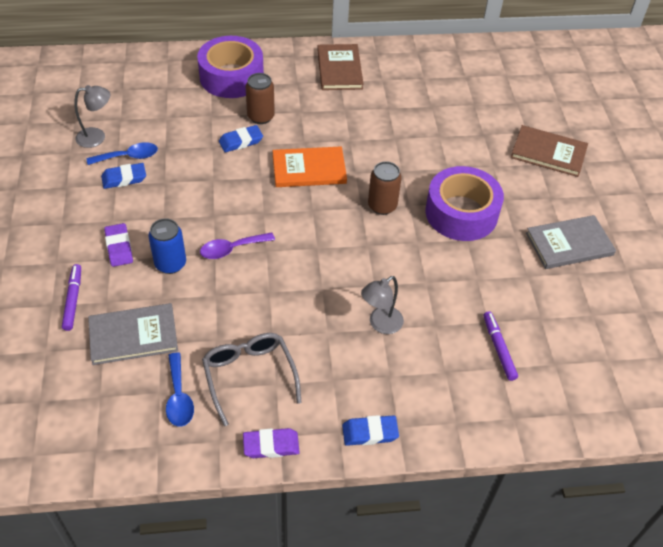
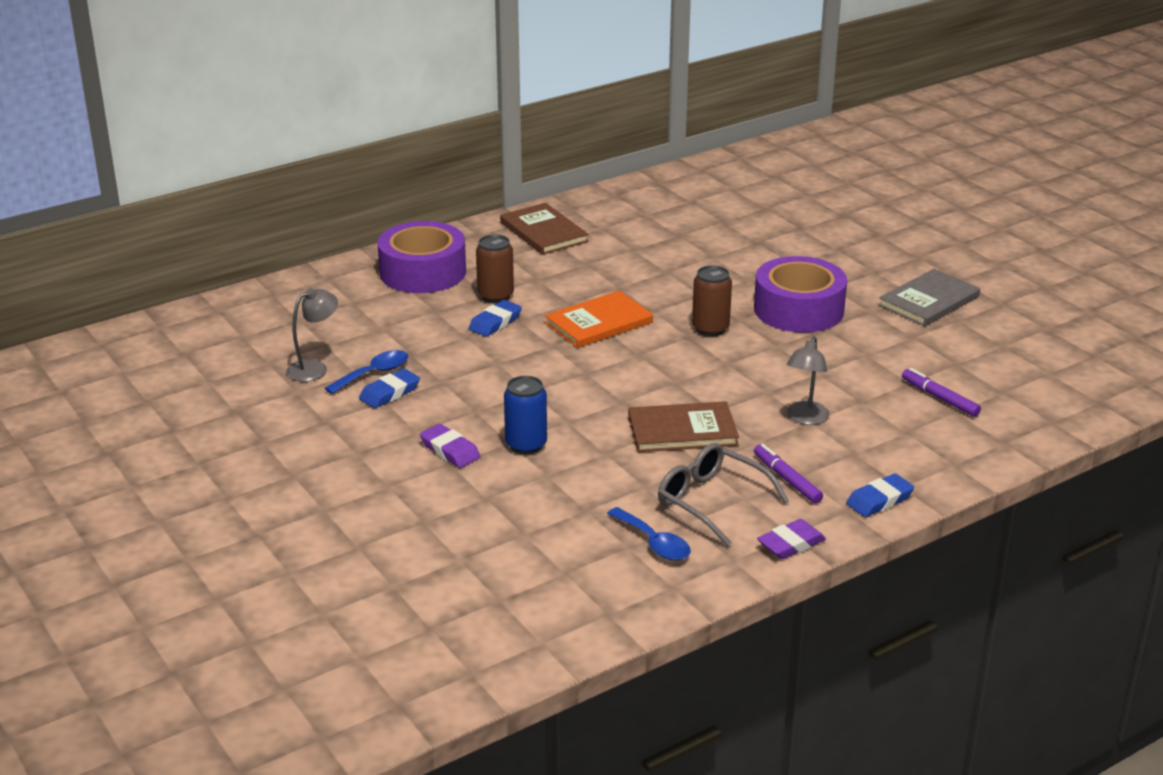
camera: 25 degrees left, 20 degrees down
(73, 300) = (444, 509): purple marker -> purple marker (787, 479)
(133, 335) = (548, 514): grey book -> none
(231, 249) = (582, 411): purple spoon -> none
(548, 153) = (839, 238): brown book -> brown book (682, 431)

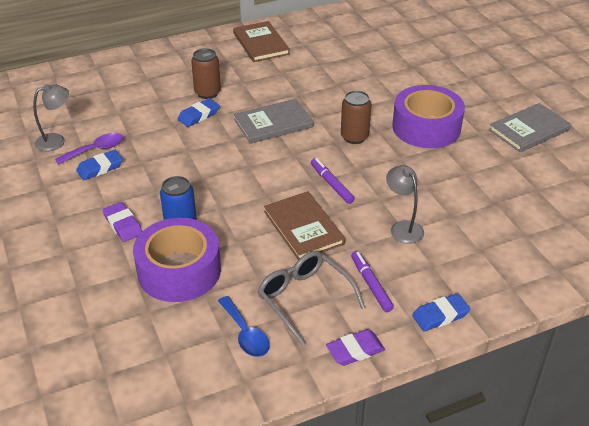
camera: 10 degrees right, 10 degrees up
(374, 373) = (96, 150): blue spoon -> purple spoon
(423, 272) = (164, 68): purple tape -> purple tape (179, 270)
(599, 323) = (273, 123): orange book -> grey book
(682, 431) = (303, 227): brown book -> brown book turned 60 degrees clockwise
(805, 418) = (403, 227): grey lamp -> grey lamp turned 120 degrees clockwise
(939, 398) = (515, 220): purple marker -> purple marker (331, 184)

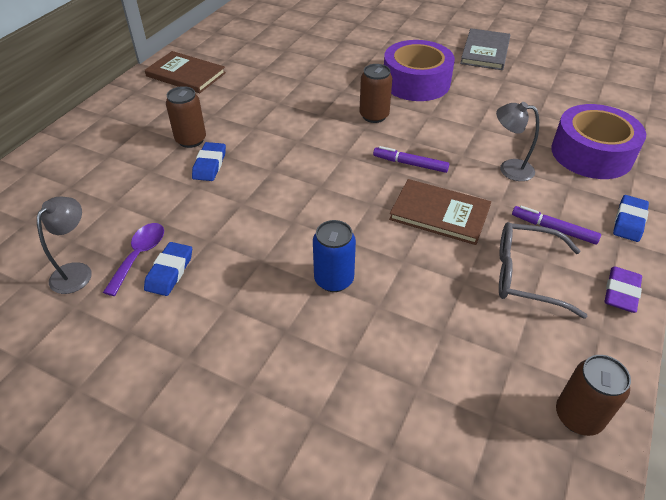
camera: 40 degrees left, 5 degrees up
(123, 225) = (273, 316): purple eraser -> none
(179, 270) = (391, 324): purple tape -> purple tape (591, 153)
(215, 388) = (578, 416): none -> brown can
(245, 334) = (528, 343): blue spoon -> none
(273, 123) = (291, 138): grey book -> none

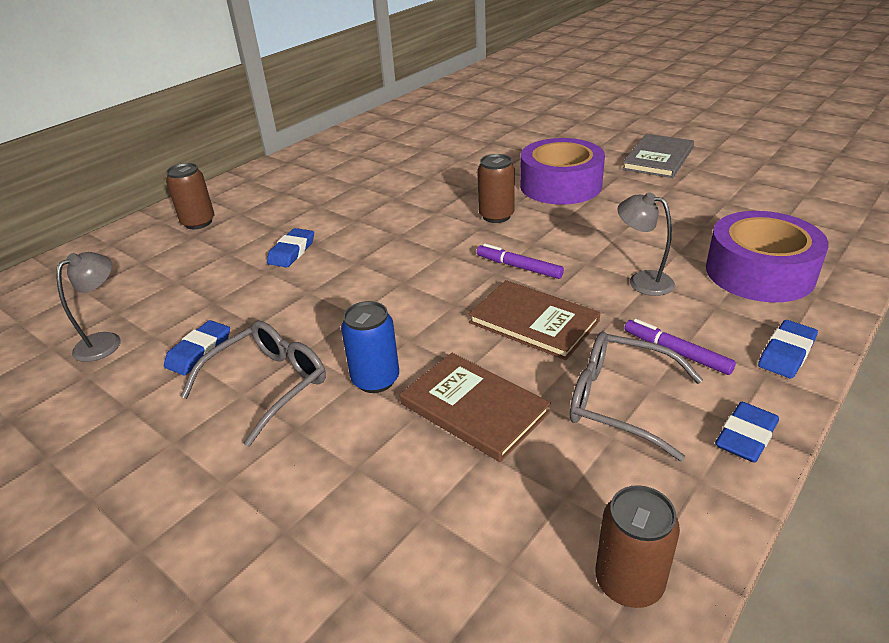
camera: 15 degrees right, 10 degrees down
(139, 255) = (176, 332): purple spoon -> none
(186, 74) = (307, 167): brown book -> brown book (474, 408)
(191, 140) = (283, 227): brown can -> brown can (198, 222)
(245, 295) = (268, 385): none -> grey glasses
(621, 292) = (746, 436): purple eraser -> blue eraser

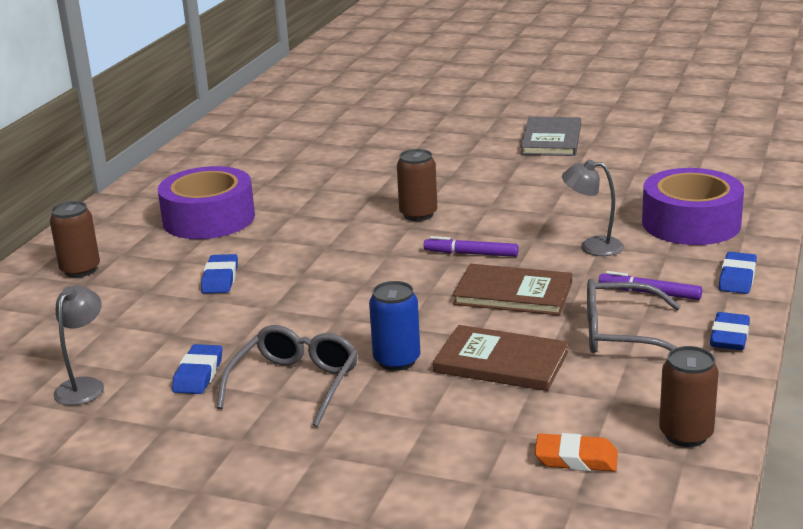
camera: 20 degrees left, 10 degrees down
(478, 580) = (576, 459): none -> orange eraser
(560, 185) = (466, 177): purple tape -> purple tape (209, 219)

